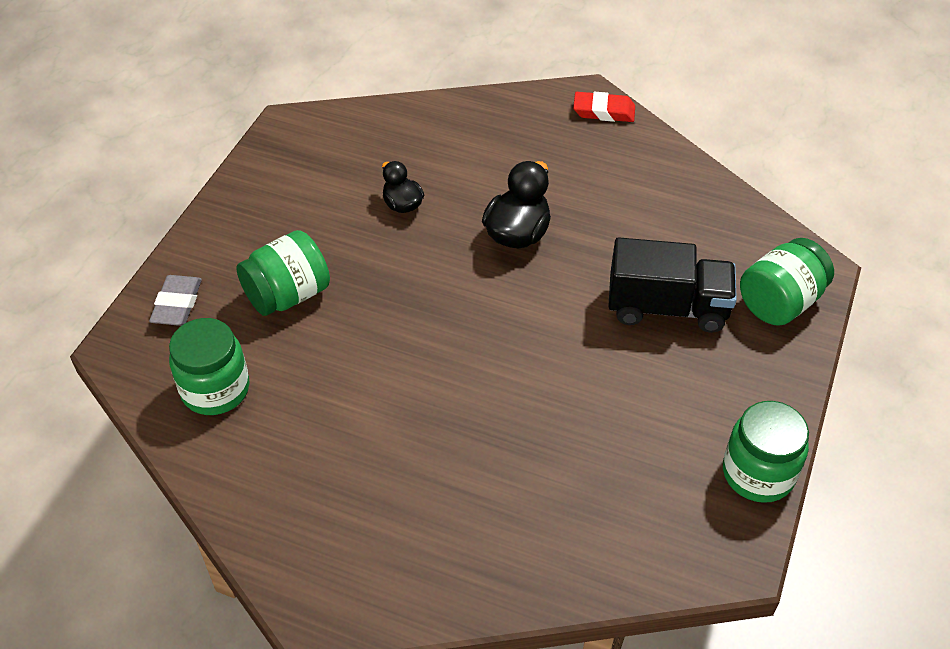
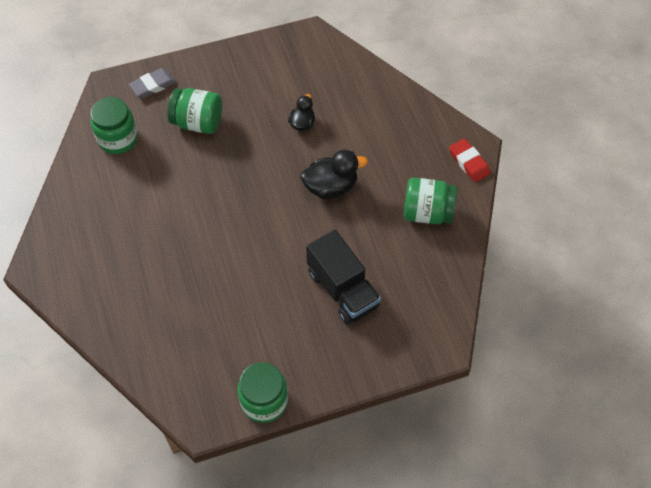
camera: 50 degrees right, 10 degrees up
(779, 302) = (398, 342): green jar -> green jar (427, 212)

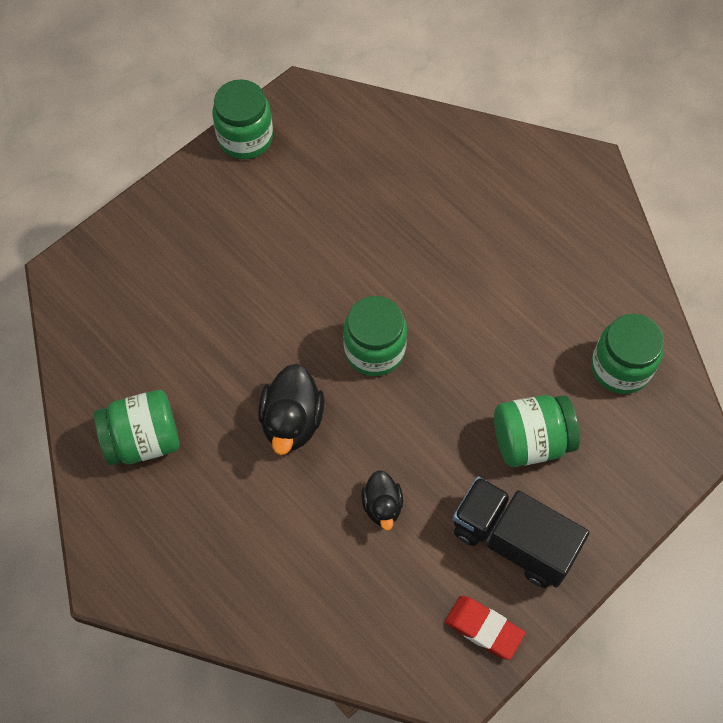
camera: 155 degrees right, 5 degrees up
(153, 85) = (635, 473): grey eraser -> none
(257, 207) = (374, 350): none -> green jar
(331, 187) = (292, 421): black duck -> black duck turned 45 degrees counterclockwise
(342, 289) = (213, 290): black truck -> black truck (513, 540)
(469, 162) = (109, 547): red eraser -> red eraser (484, 628)

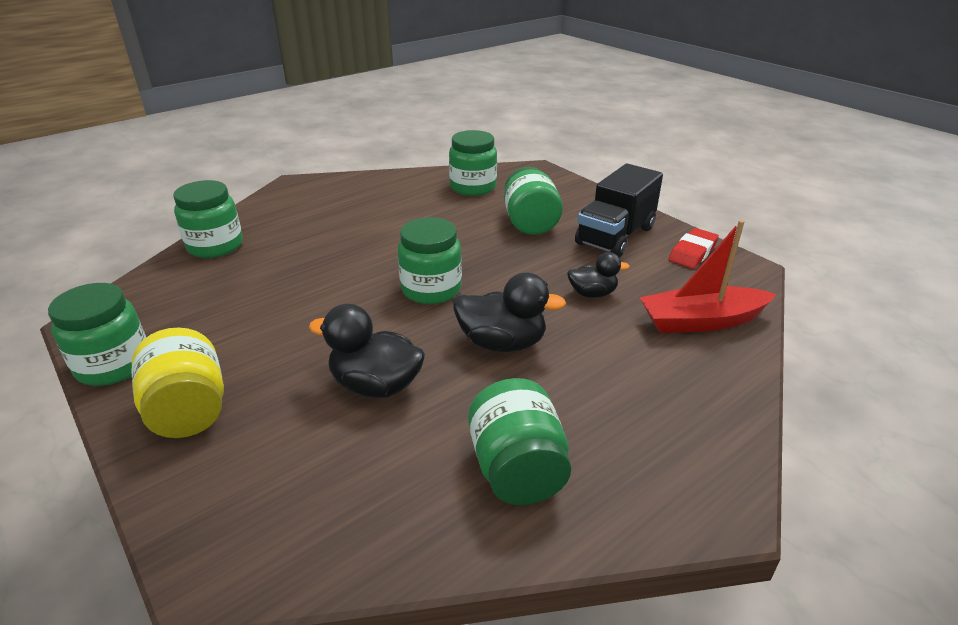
camera: 85 degrees left, 30 degrees down
(197, 208) = (189, 410): none -> yellow jar
(230, 328) = (376, 385): none -> black duck
(341, 611) = (701, 321): none -> red boat
(433, 139) = (215, 246): none -> green jar

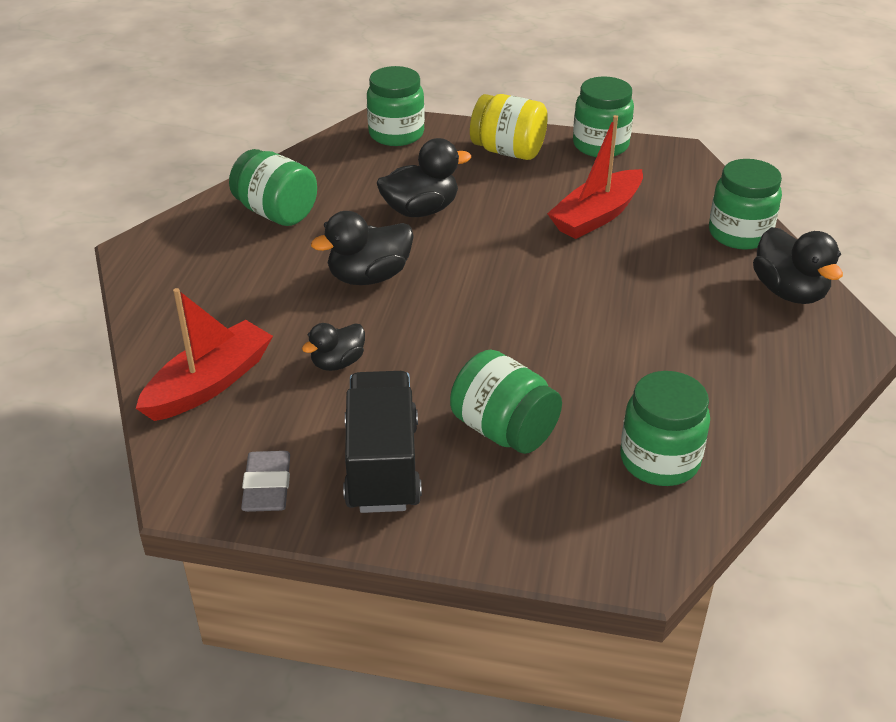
camera: 140 degrees right, 5 degrees up
(262, 302) = (596, 216): none -> red boat
(271, 210) = (789, 292): none -> black duck
(431, 289) = (488, 291): green jar -> green jar (396, 134)
(692, 252) = (267, 486): red eraser -> grey eraser

